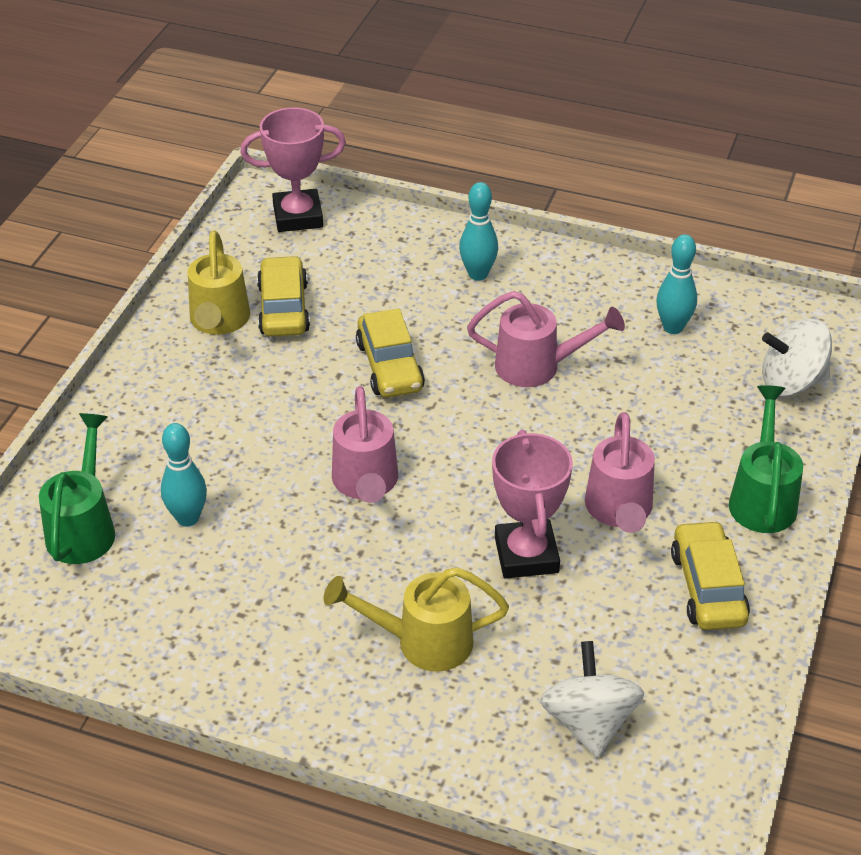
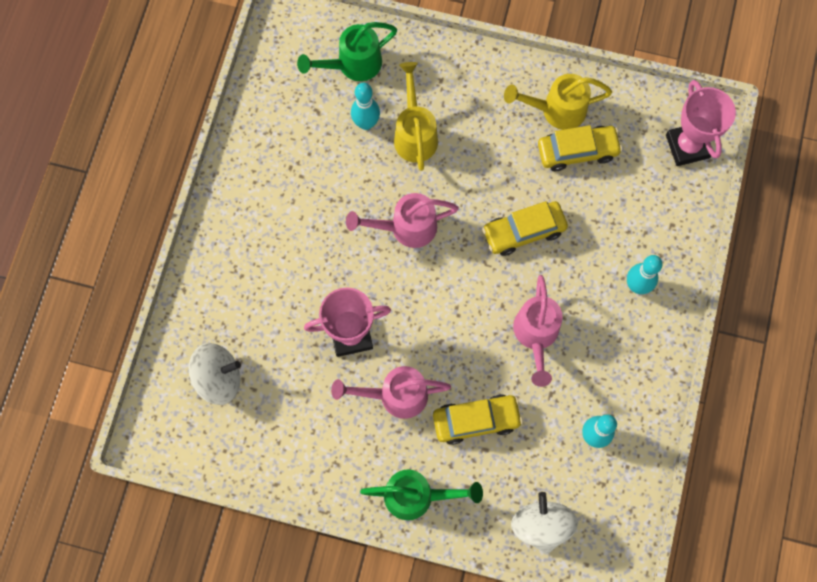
camera: 85 degrees right, 30 degrees up
(84, 528) = (353, 65): green watering can -> green watering can turned 150 degrees clockwise
(422, 642) = (275, 276): yellow watering can -> yellow watering can (415, 134)
(708, 587) = (331, 454): yellow car -> yellow car (476, 420)

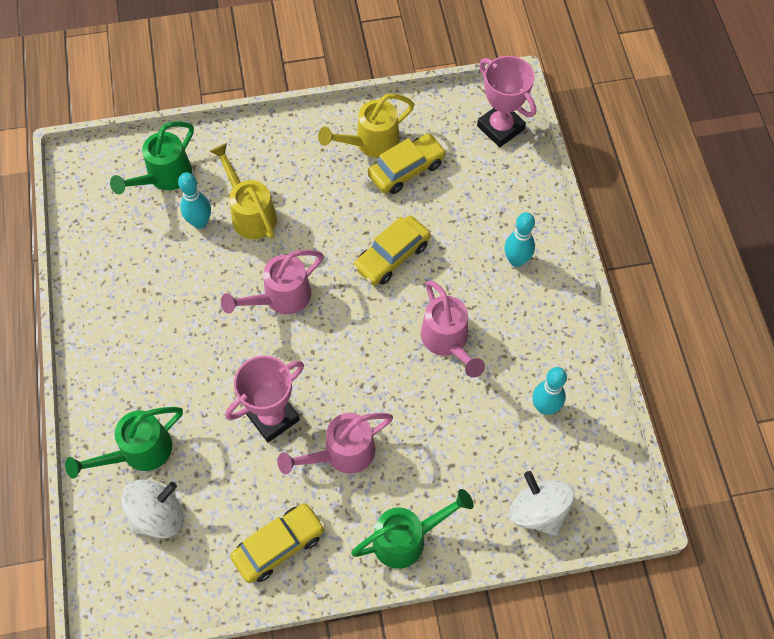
camera: 25 degrees left, 10 degrees down
(225, 315) = (139, 452): none -> green watering can
(476, 420) = (430, 442): yellow car -> yellow car (279, 546)

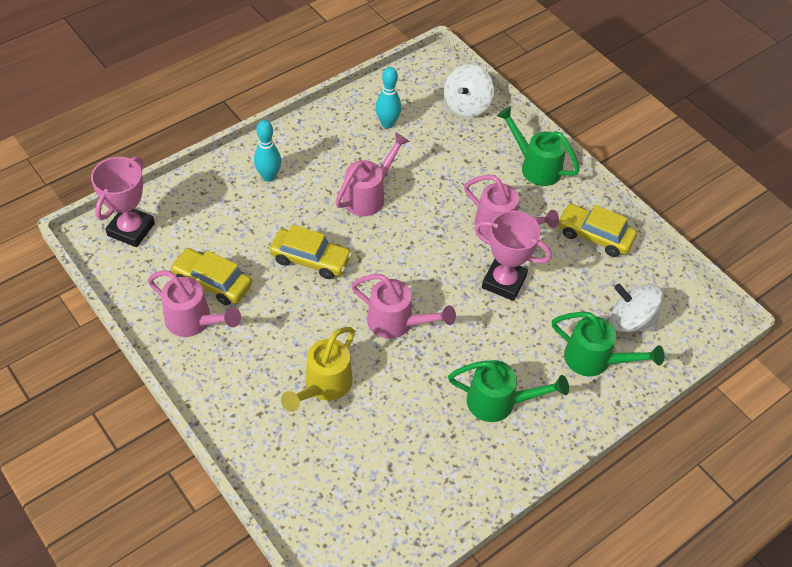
camera: 120 degrees left, 10 degrees down
(164, 177) = (321, 484): green watering can -> green watering can (499, 402)
(200, 222) = (356, 424): turquoise bowling pin -> none
(371, 143) = (194, 321): yellow watering can -> pink watering can

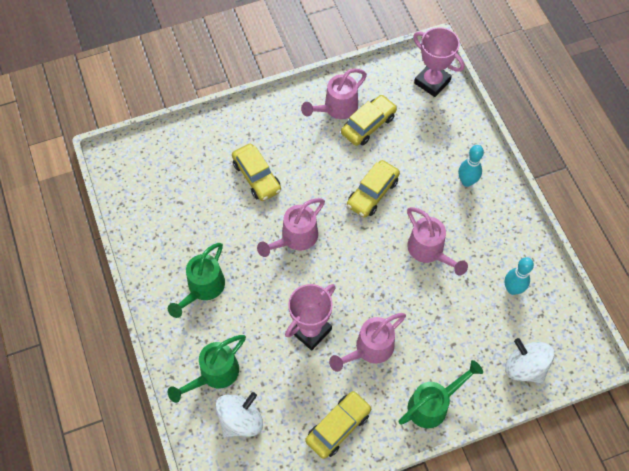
camera: 110 degrees right, 10 degrees up
(324, 386) = (256, 177): yellow watering can -> yellow car

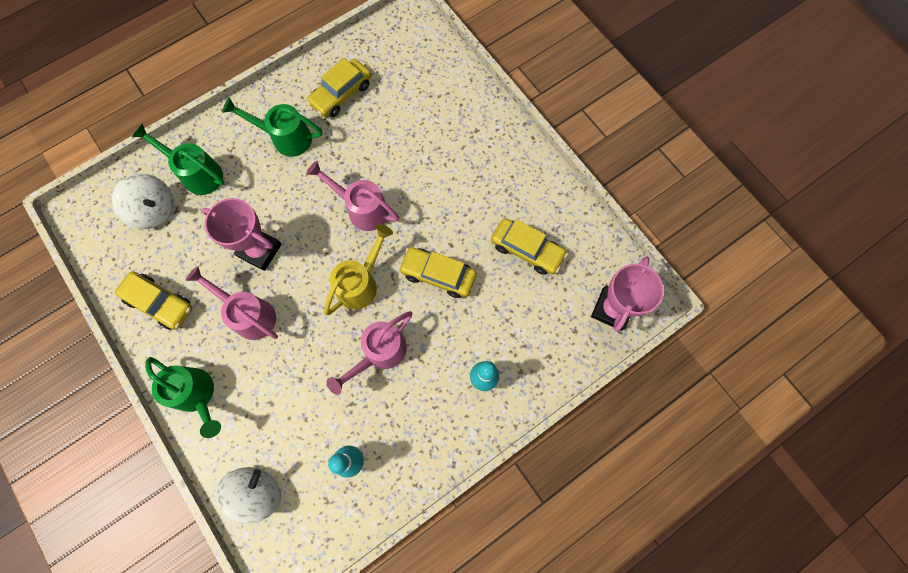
camera: 75 degrees right, 10 degrees up
(256, 177) = (426, 152): yellow car -> yellow car (341, 94)
(336, 108) = (538, 210): pink watering can -> none
(364, 253) = (361, 283): none -> yellow watering can

